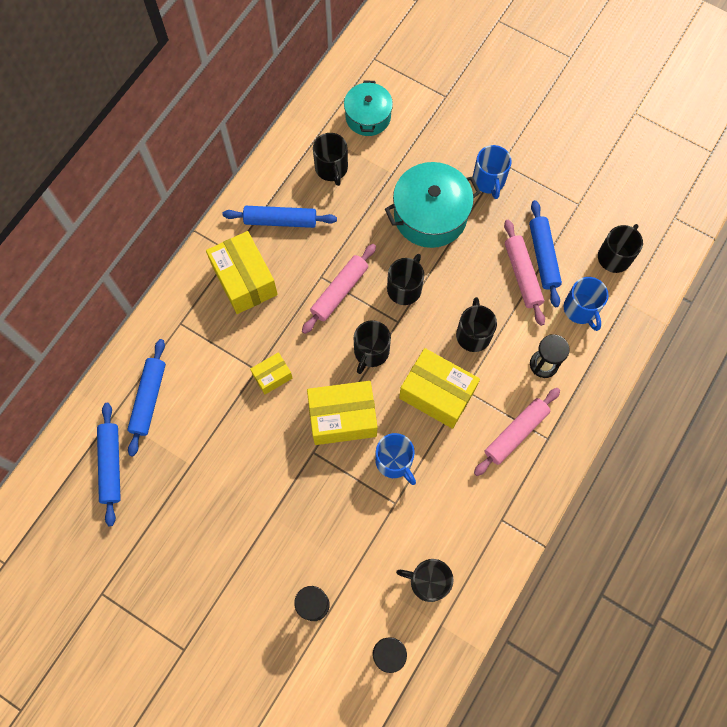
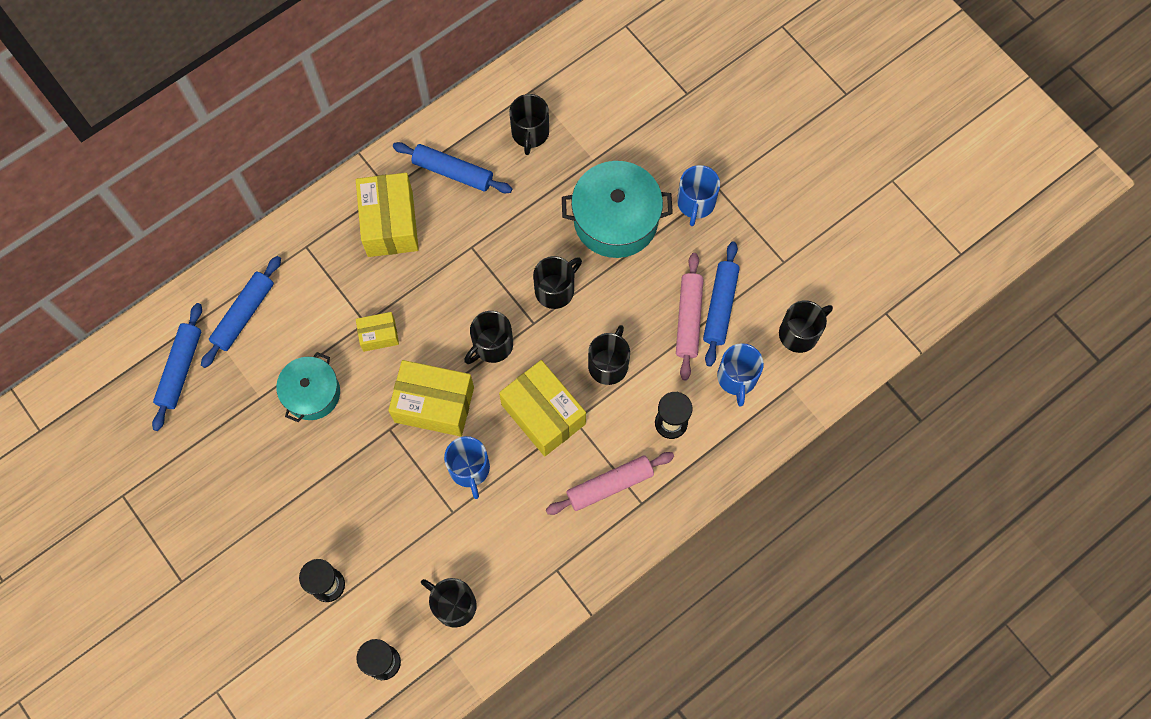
camera: 20 degrees right, 0 degrees up
(339, 291) = (485, 269): pink rolling pin -> none
(368, 117) = (592, 89): turquoise pot -> turquoise pot (312, 393)

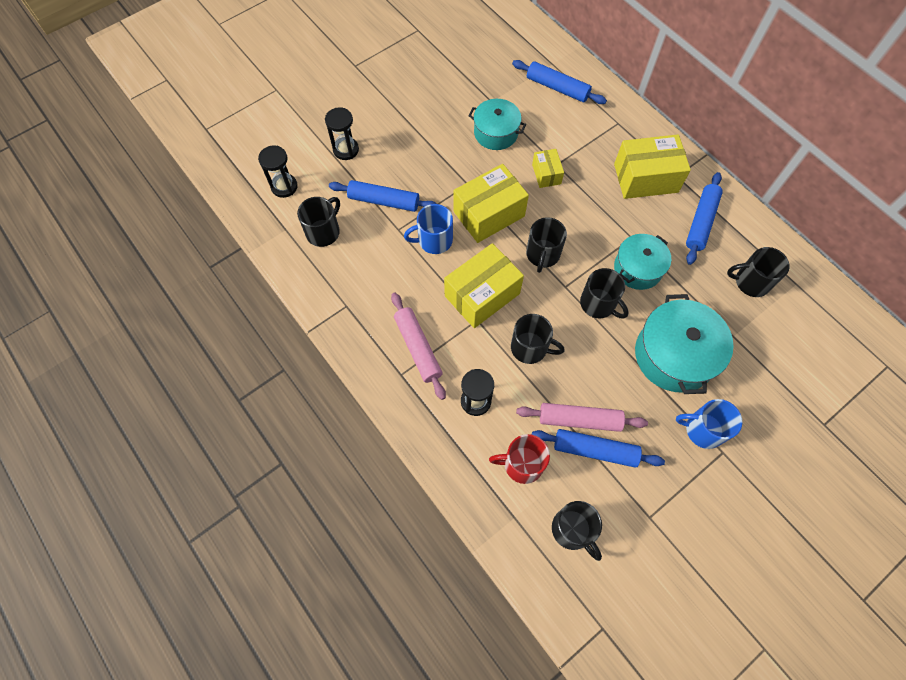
camera: 90 degrees right, 5 degrees down
(180, 369) = (512, 54): blue rolling pin -> blue rolling pin (384, 201)
(434, 404) = (489, 214): yellow box -> yellow box turned 45 degrees clockwise
(492, 345) = (542, 254): black mug -> black mug turned 120 degrees counterclockwise
(512, 245) = (638, 268): none -> turquoise pot
(737, 378) = (522, 464): blue mug -> red mug

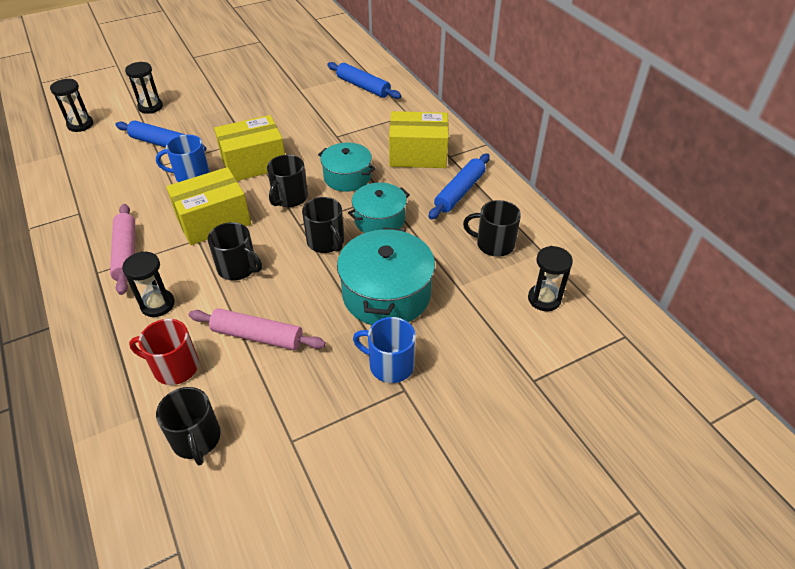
camera: 10 degrees right, 20 degrees down
(323, 232) = (94, 158): black mug -> none
(496, 133) = (291, 110): turquoise pot -> turquoise pot (347, 177)
(546, 174) = (323, 142): yellow box -> none
(595, 450) = (260, 366): blue rolling pin -> none
(811, 338) = (544, 299): none -> black hourglass

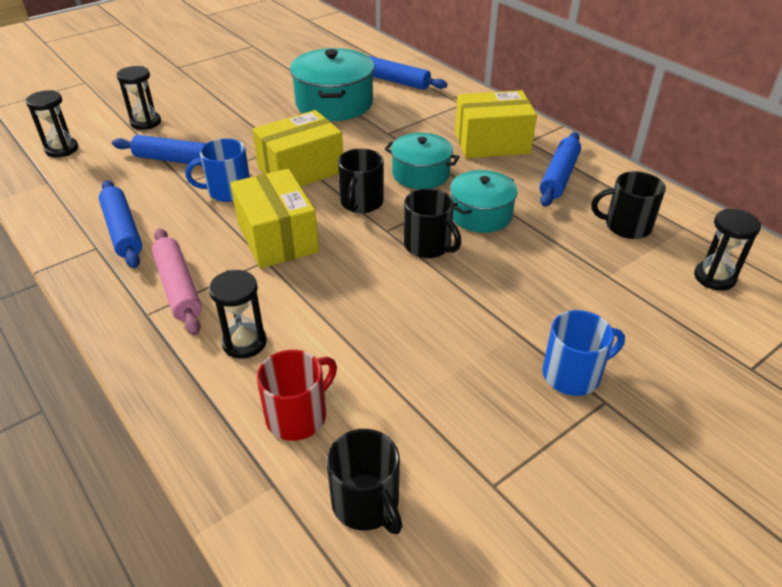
camera: 10 degrees left, 5 degrees down
(102, 201) = (122, 231): none -> blue rolling pin
(174, 367) = (298, 416): red mug -> red mug turned 135 degrees clockwise
(213, 221) = (277, 237): yellow box -> yellow box turned 75 degrees counterclockwise
(238, 268) = (332, 287): black mug -> none
(257, 336) = (392, 363): pink rolling pin -> none
(386, 294) = (529, 294): turquoise pot -> turquoise pot (334, 103)
(390, 365) = (573, 375): blue mug -> blue mug turned 150 degrees clockwise

